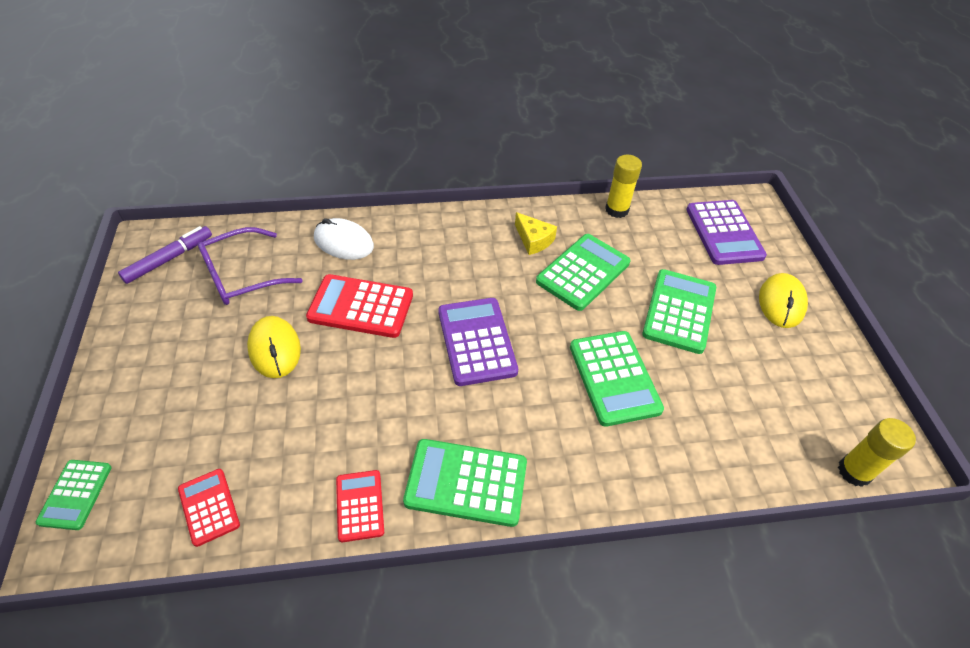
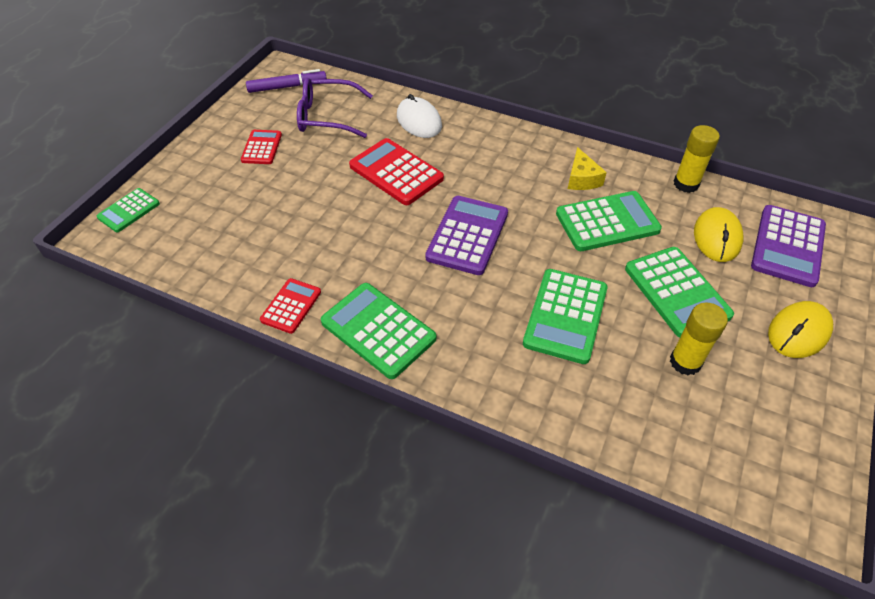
camera: 35 degrees right, 0 degrees up
(209, 507) = (197, 257): red calculator -> red calculator (261, 147)
(274, 349) = (312, 176): yellow mouse -> yellow mouse (717, 237)
(679, 311) = (676, 292): green calculator -> green calculator turned 105 degrees clockwise
(854, 471) = (747, 508): yellow glue stick -> yellow glue stick (685, 362)

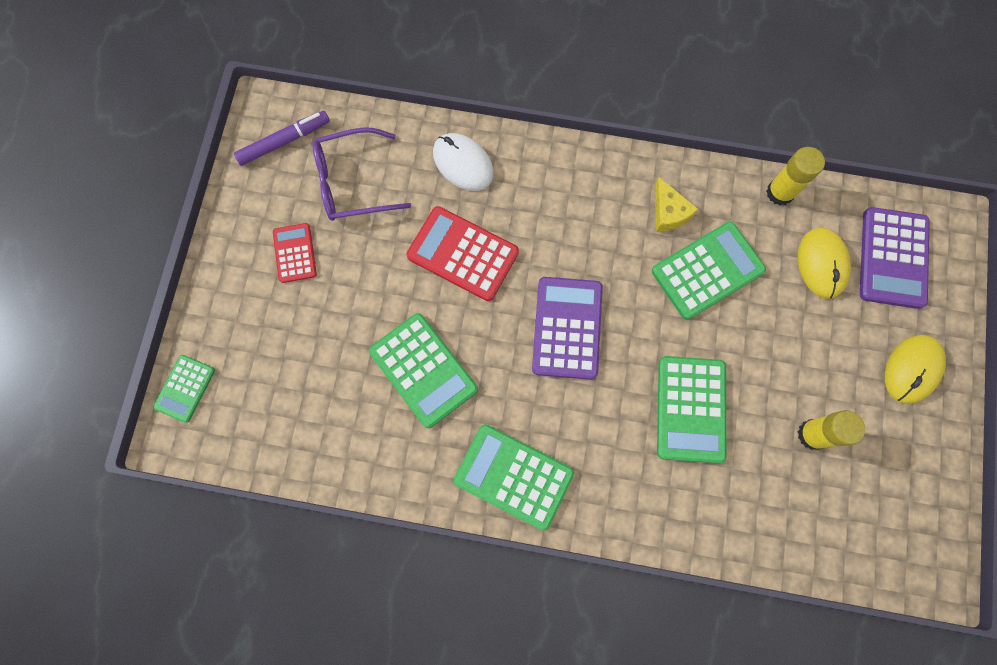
camera: 15 degrees left, 25 degrees up
(291, 306) = (416, 470): red calculator -> none
(676, 292) = (792, 349): green calculator -> green calculator (423, 370)

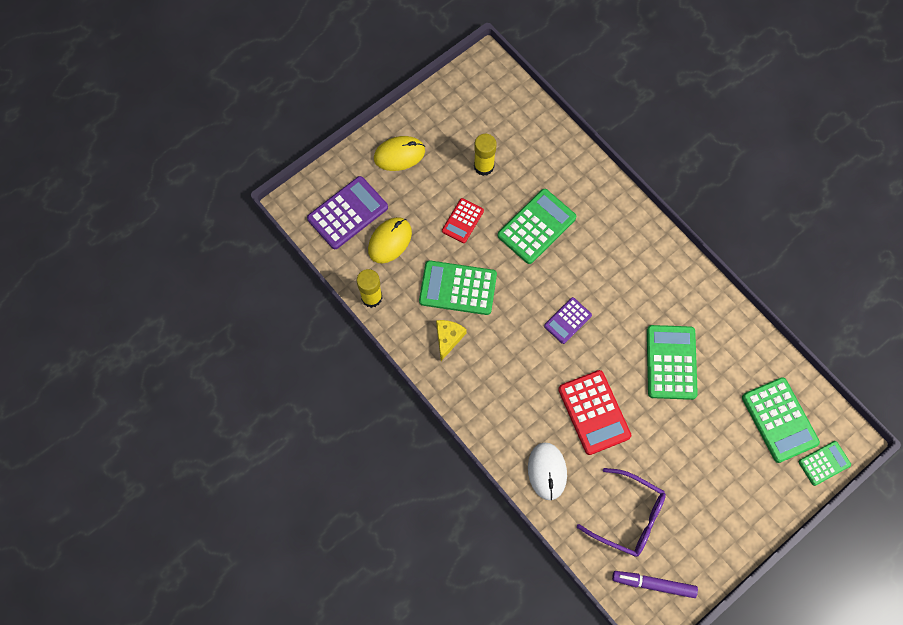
camera: 140 degrees left, 5 degrees down
(295, 253) = (699, 497): red calculator -> red calculator (462, 221)
(513, 476) = (663, 268): green calculator -> green calculator (779, 420)
(567, 328) = (567, 320): purple calculator -> purple calculator, size x0.59

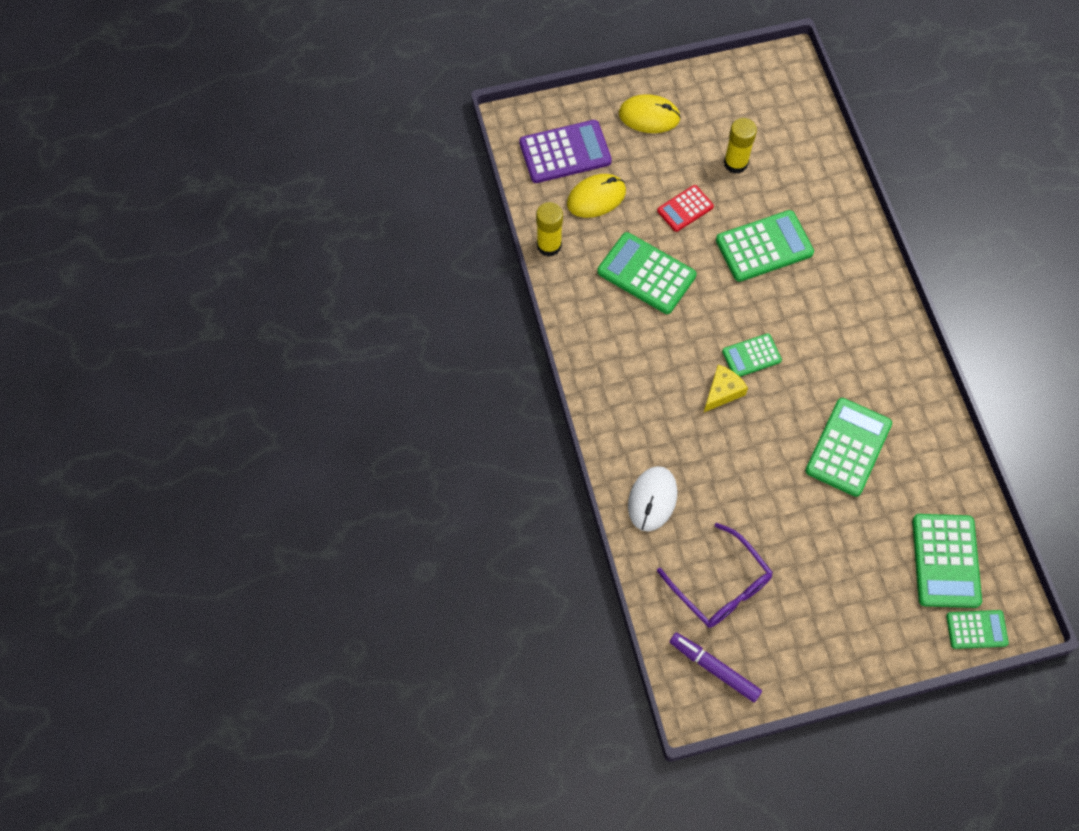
camera: 25 degrees right, 5 degrees down
(448, 338) = (610, 320): yellow cheese -> yellow cheese (722, 392)
(567, 320) = (751, 356): purple calculator -> green calculator
(594, 412) = (734, 462): red calculator -> none

